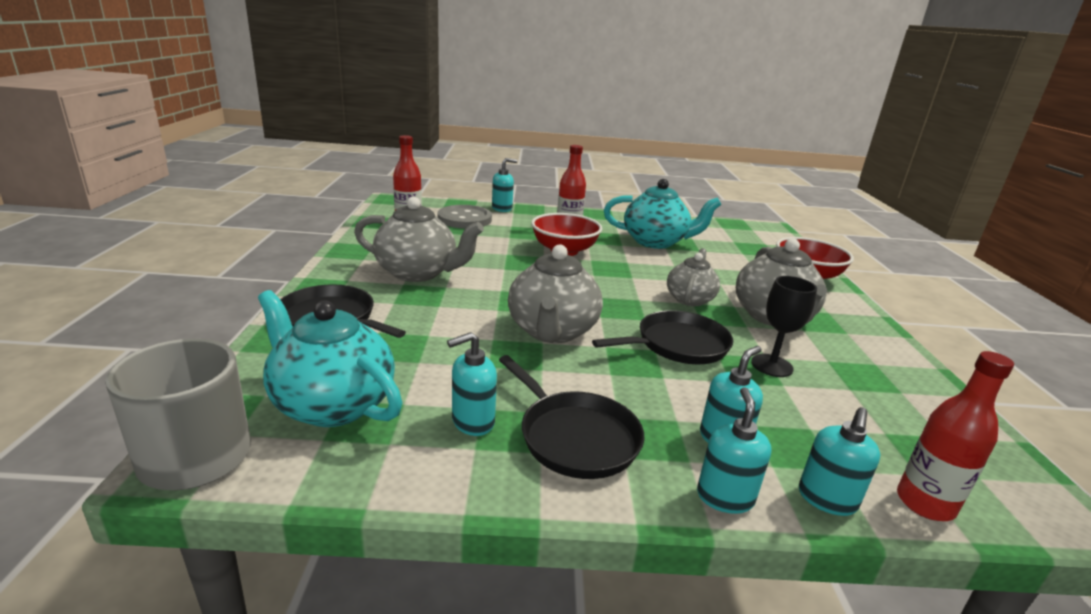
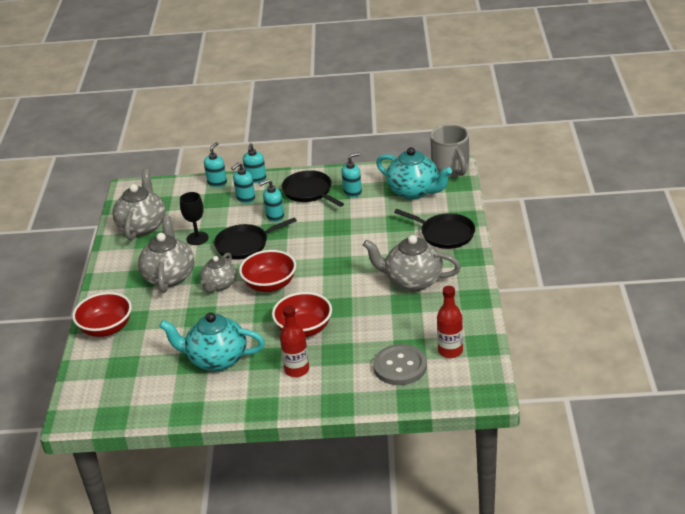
camera: 175 degrees left, 10 degrees up
(502, 208) = (366, 398): turquoise soap dispenser -> turquoise soap dispenser (274, 216)
(552, 331) = (317, 243): grey teapot -> grey teapot (142, 226)
(617, 291) = (270, 285): none -> red bowl
(925, 503) = (179, 186): red bottle -> none

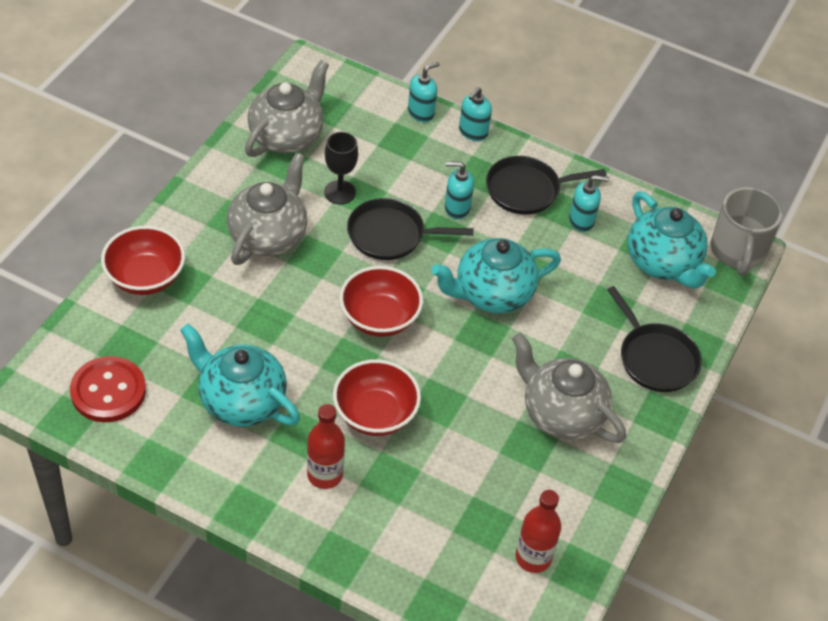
camera: 20 degrees right, 15 degrees up
(127, 392) = (108, 391): none -> red button
(219, 285) = (318, 284): grey teapot -> none
(245, 198) = (439, 158): turquoise soap dispenser -> none
(309, 191) = (526, 190): black pan -> black pan turned 90 degrees counterclockwise
(328, 246) = (492, 294): none -> turquoise teapot
(400, 366) = (453, 545): grey button -> none

